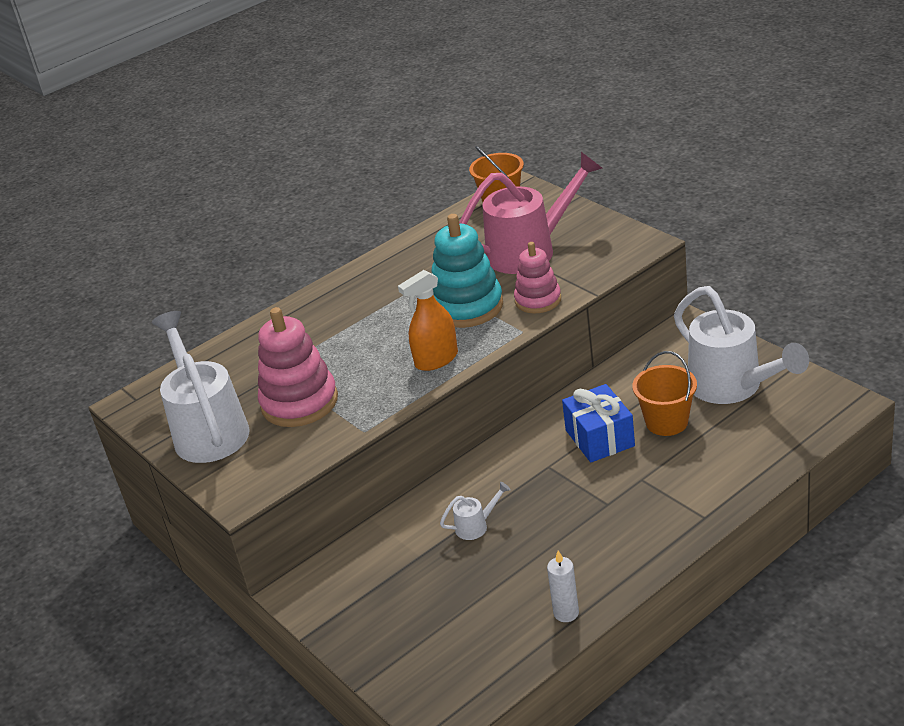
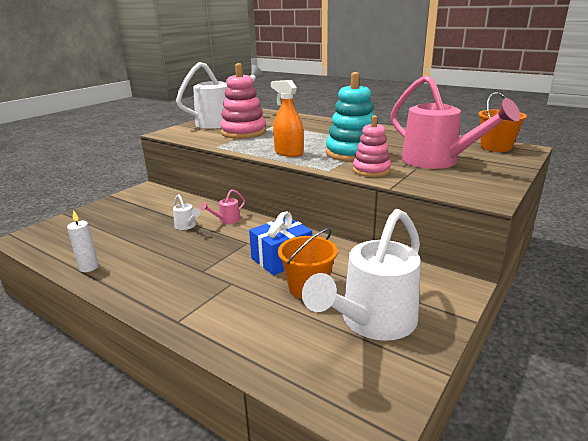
camera: 70 degrees right, 10 degrees down
(473, 486) = (227, 220): none -> pink watering can

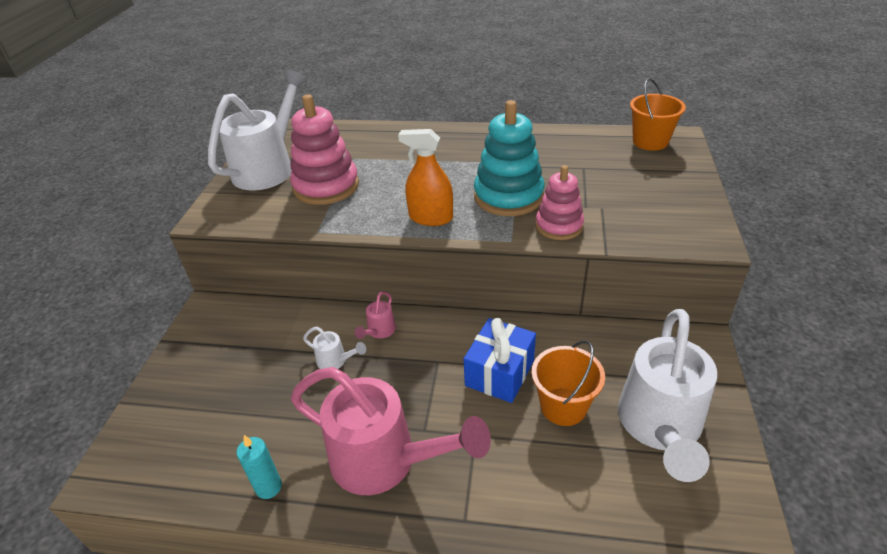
camera: 25 degrees left, 15 degrees up
(89, 267) = (268, 487): white candle -> turquoise candle
(437, 161) = (613, 187): pink watering can -> pink watering can (384, 461)

